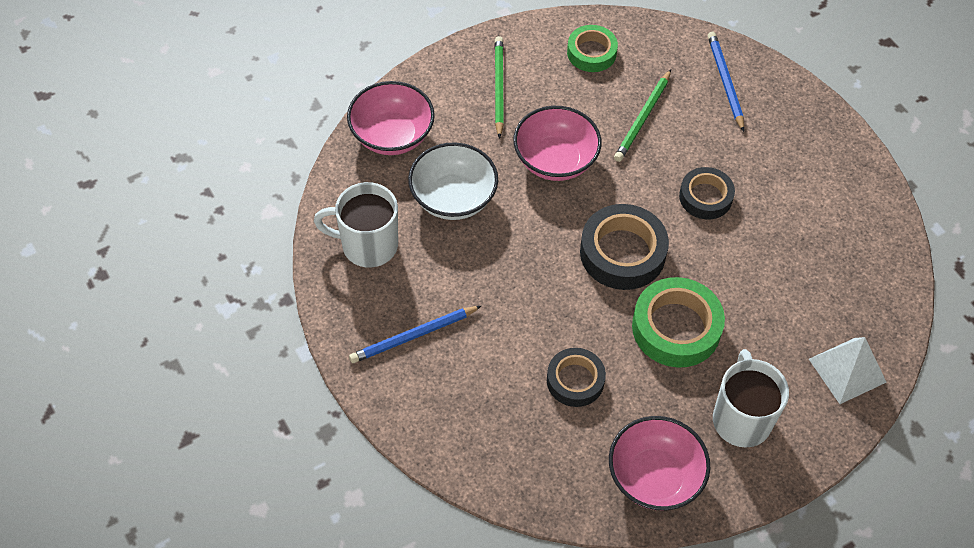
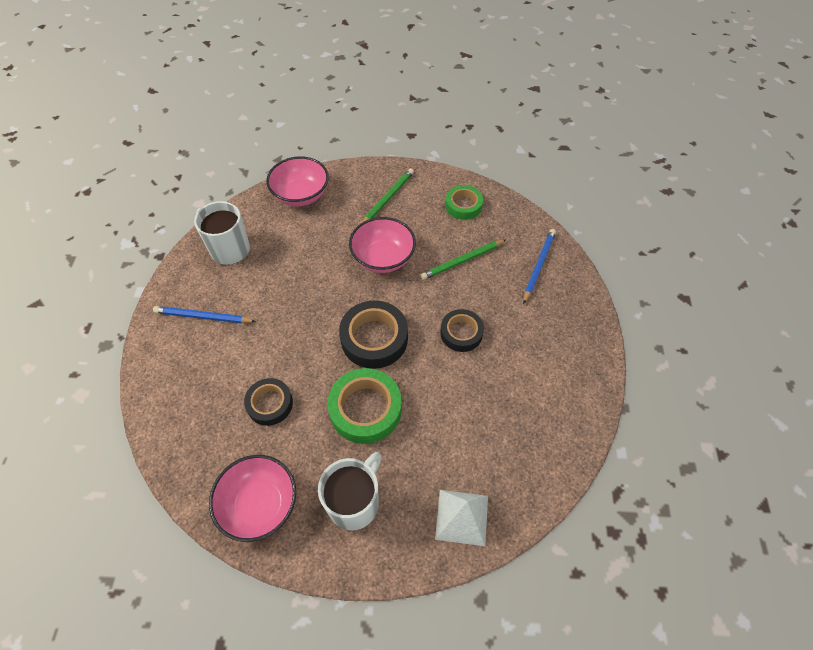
camera: 35 degrees right, 0 degrees up
(453, 198) = (302, 248): white bowl -> none

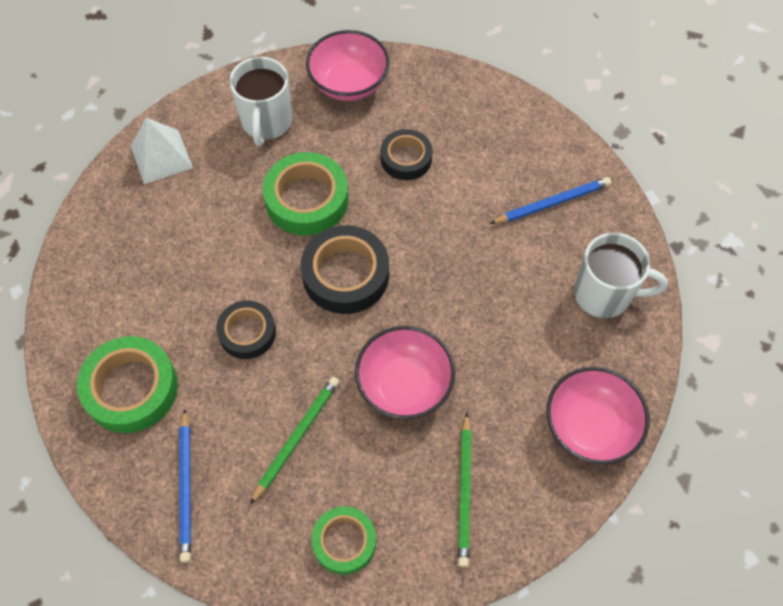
camera: 150 degrees right, 5 degrees up
(553, 335) = (131, 388): none -> green tape

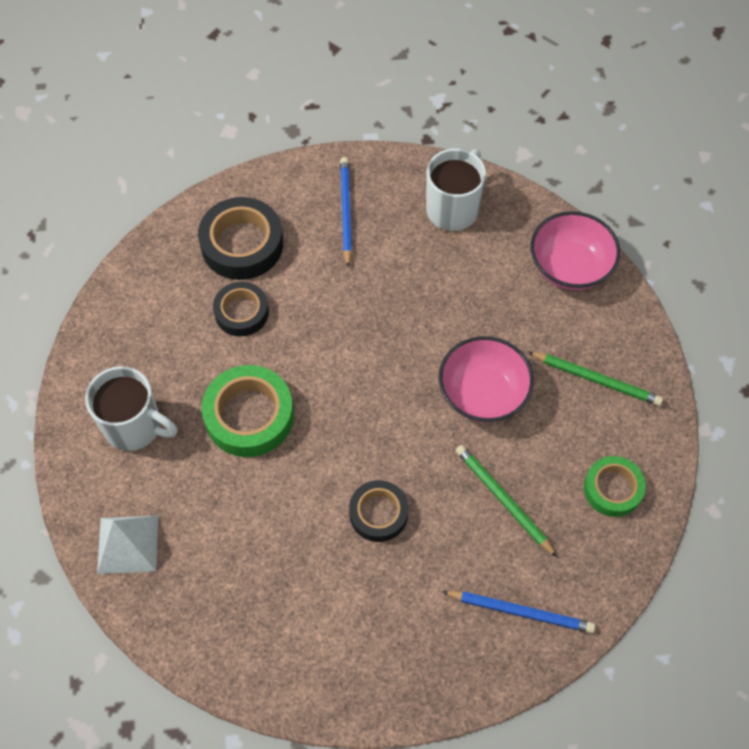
camera: 70 degrees left, 0 degrees up
(131, 388) = (399, 640): green tape -> none
(345, 275) = (350, 407): black tape -> black tape (242, 244)
(349, 83) = (123, 333): pink bowl -> none

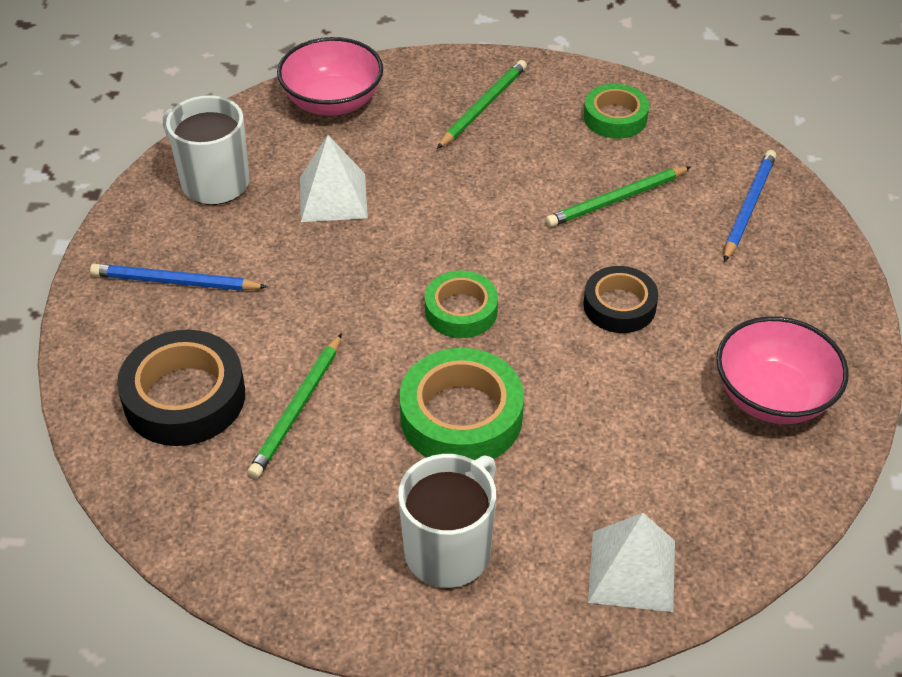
camera: 80 degrees left, 15 degrees down
(241, 312) = (297, 409): black tape -> green pencil
(352, 400) = (461, 310): none -> green tape
(456, 290) = (333, 197): none -> white pyramid
(483, 394) = (479, 195): pink bowl -> pink bowl (773, 396)

